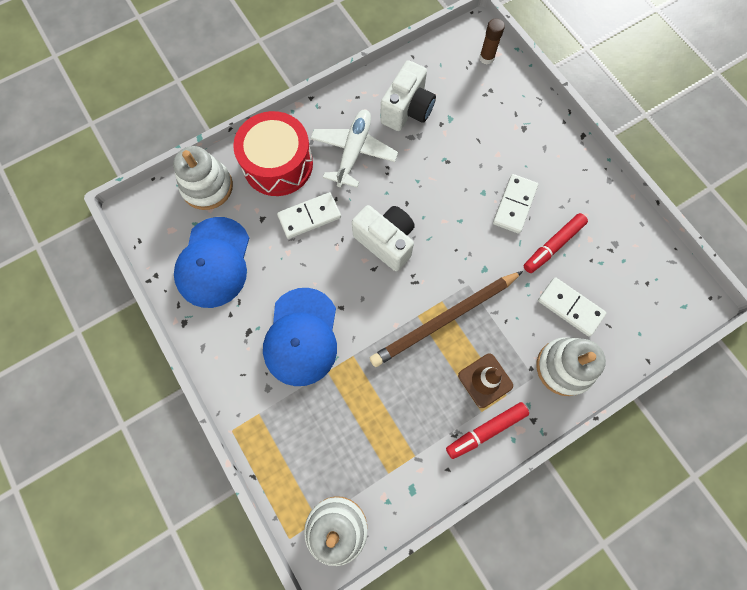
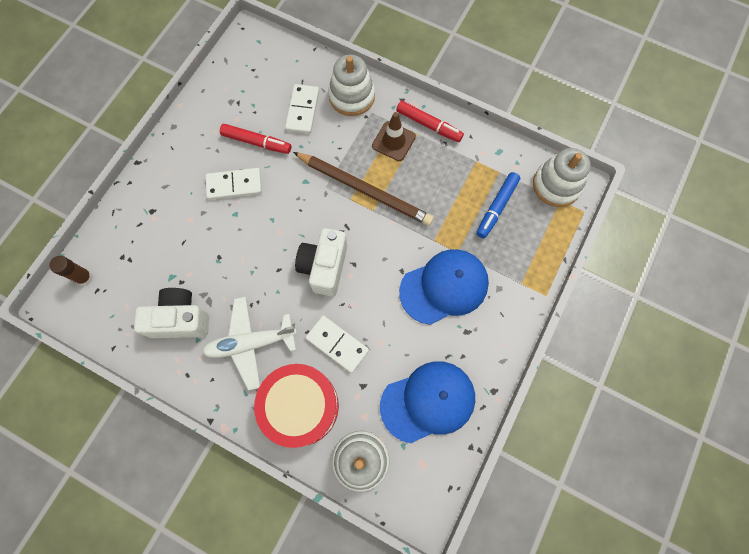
camera: 120 degrees left, 0 degrees up
(349, 442) = (496, 207): none -> blue marker

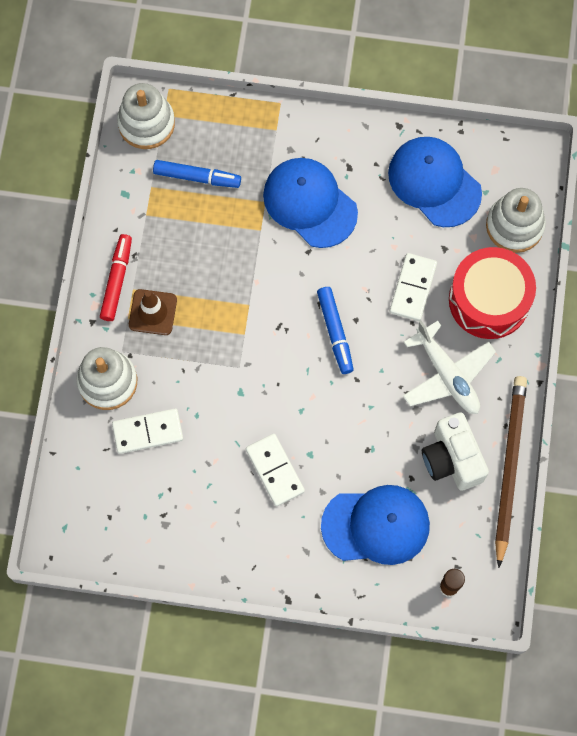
camera: 110 degrees left, 0 degrees up
(158, 242) = (376, 525): none -> blue cap
(256, 142) = (210, 468): red marker -> none
(324, 267) = (335, 332): white camera -> blue marker
(365, 190) = (227, 322): brown pencil -> brown pencil (509, 467)

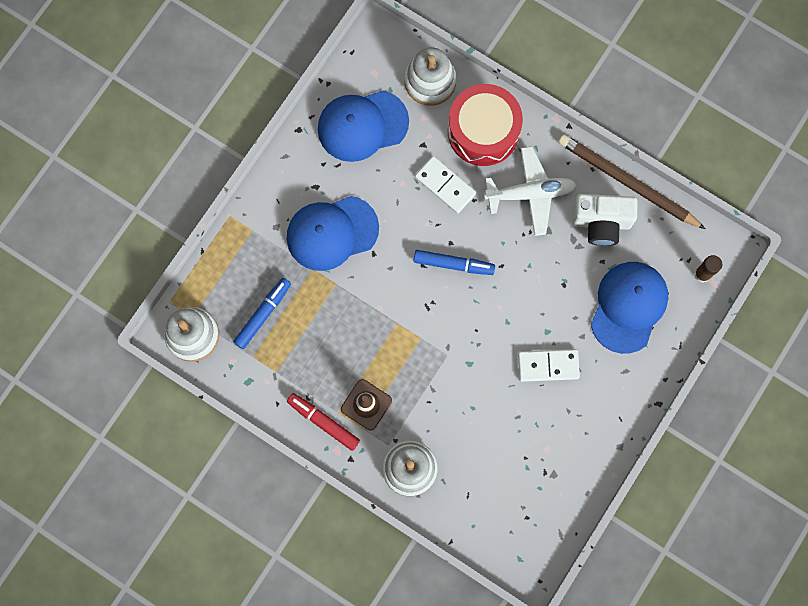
camera: 65 degrees left, 5 degrees up
(148, 432) = (469, 454): white domino -> none

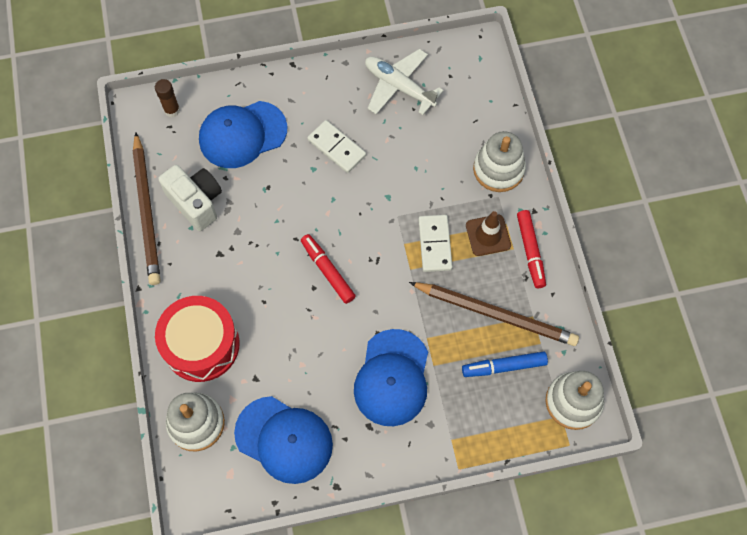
camera: 135 degrees left, 10 degrees down
(303, 348) = (496, 314): none -> brown pencil
(332, 233) = (392, 378): blue cap -> blue cap turned 75 degrees clockwise
(445, 185) = (273, 332): white domino -> white domino (435, 244)
(453, 264) = (327, 271): blue marker -> red marker
(530, 193) = (220, 268): white plane -> white plane (399, 86)

